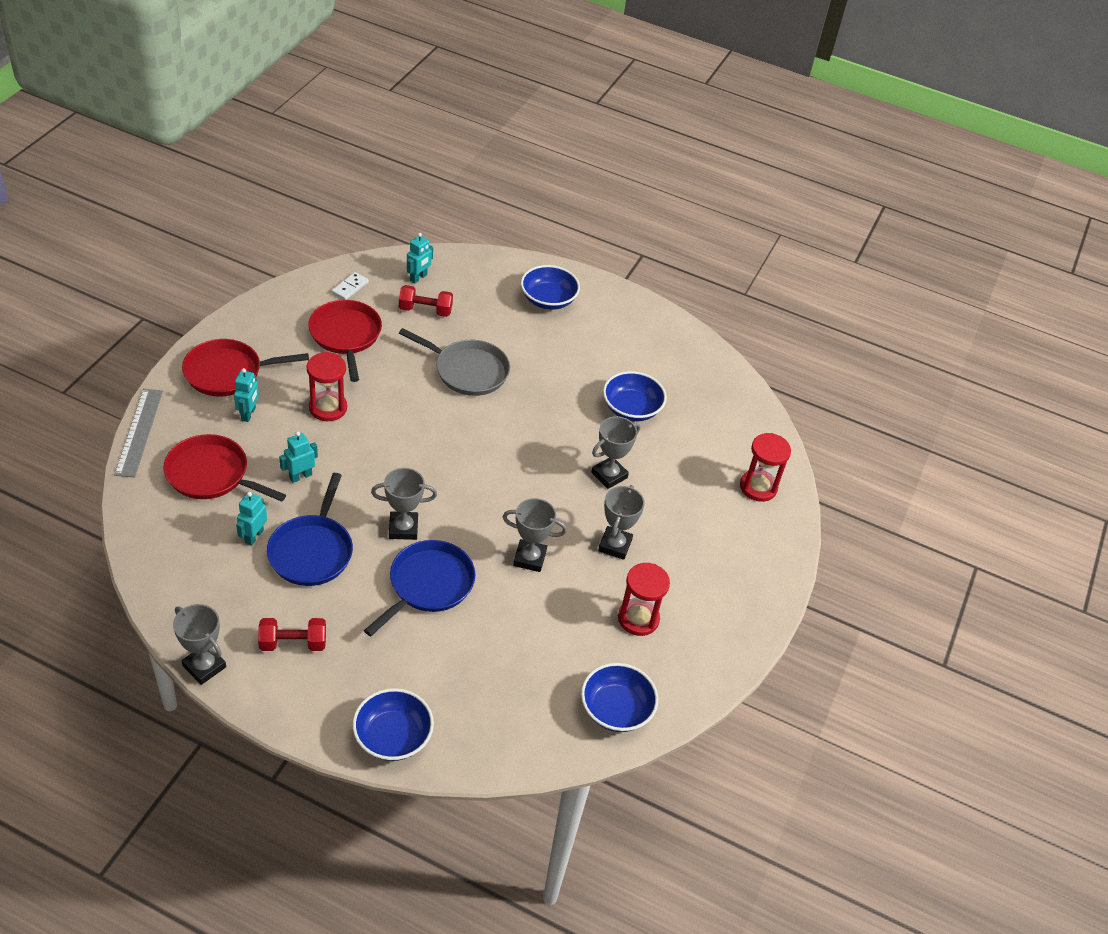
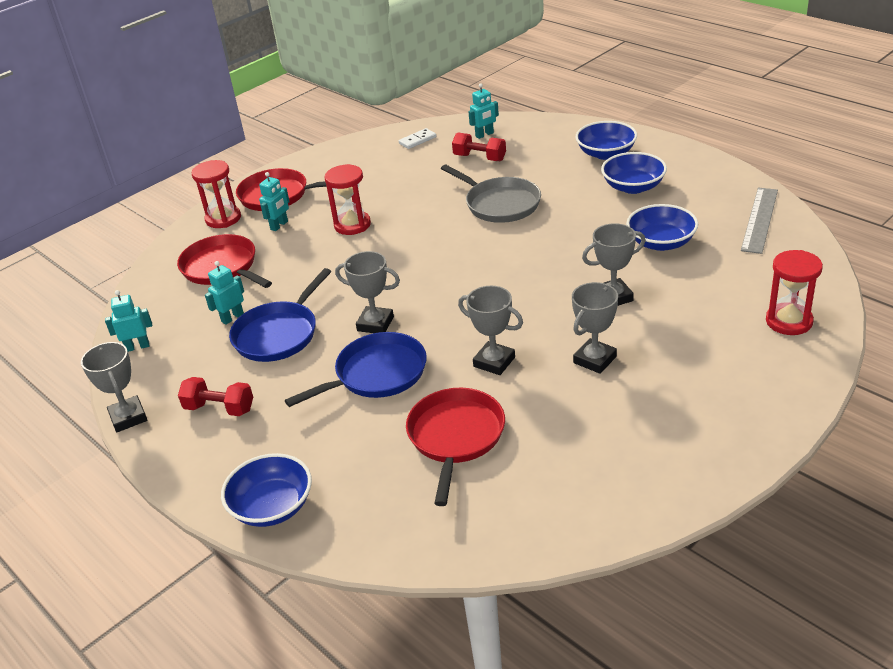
camera: 30 degrees right, 10 degrees down
(139, 432) = (180, 233): grey ruler -> grey ruler (760, 219)
(300, 476) = (300, 274): turquoise robot -> turquoise robot (137, 347)
(345, 335) = (396, 173): red pan -> red pan (455, 437)
(616, 709) = (532, 519): blue bowl -> blue bowl (633, 187)
(638, 619) = (595, 431): red hourglass -> red hourglass (223, 219)

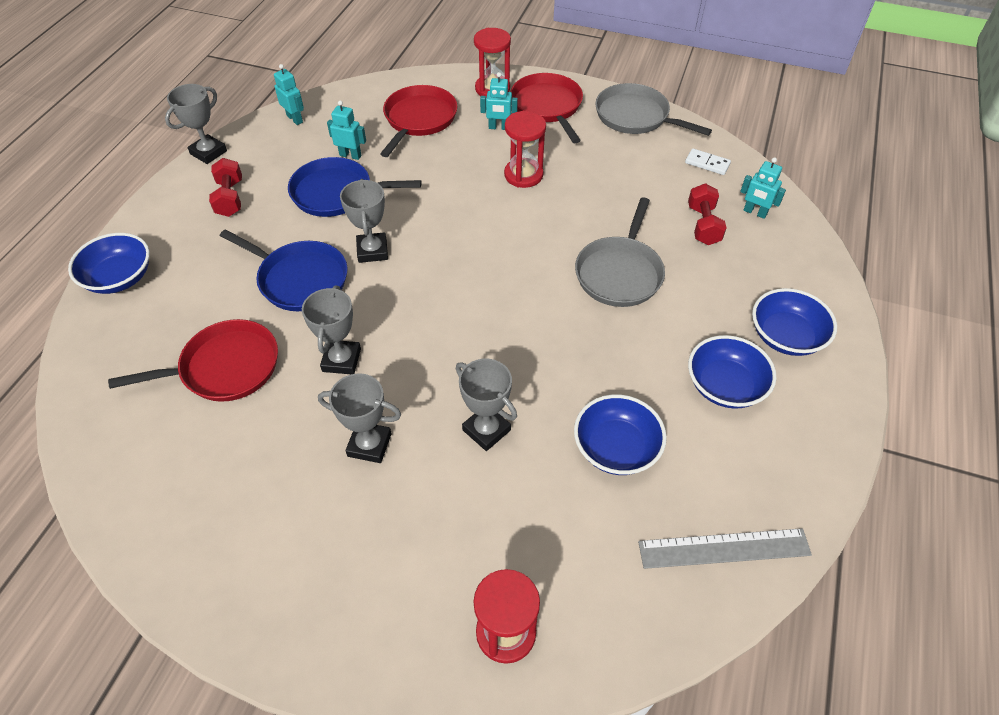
camera: 60 degrees right, 15 degrees up
(334, 157) = (635, 116): none -> grey pan

